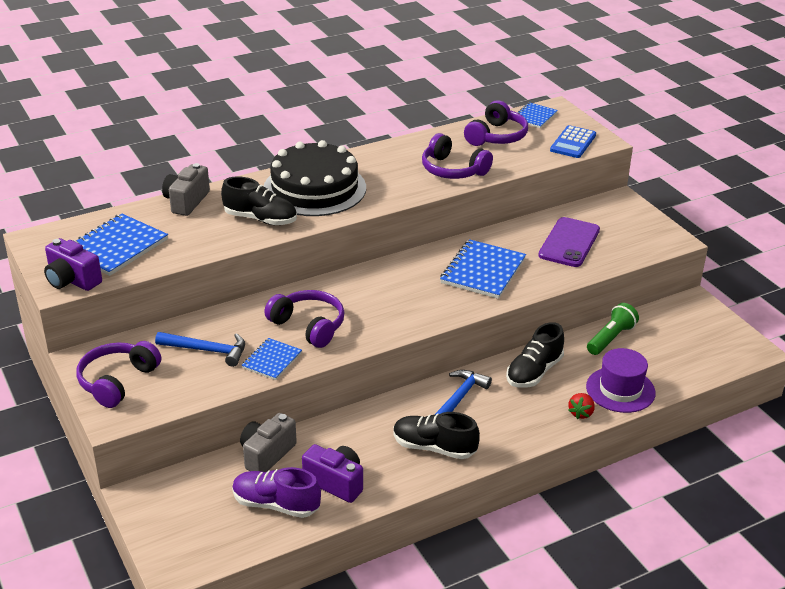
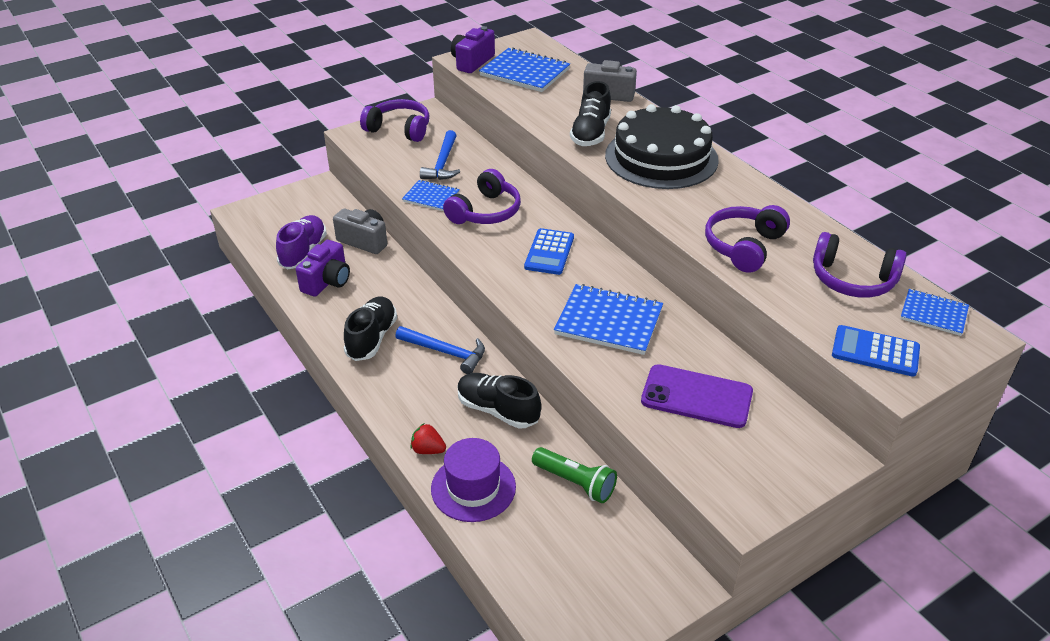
camera: 85 degrees right, 5 degrees up
(383, 293) = (549, 252): none -> blue calculator

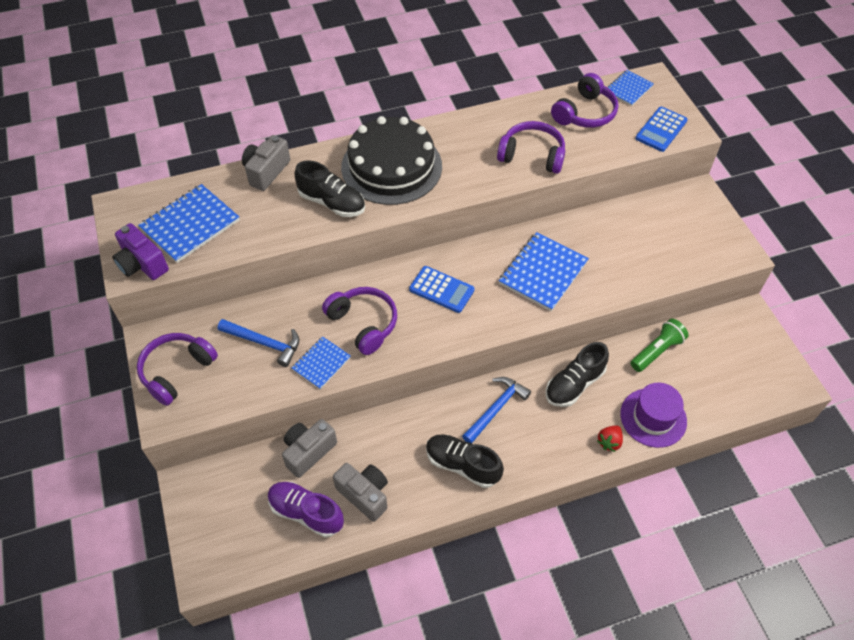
camera: 75 degrees left, 15 degrees up
(327, 281) = (364, 494): purple camera -> grey camera
(696, 396) = (635, 244): purple phone -> none
(744, 246) = (532, 155): purple headphones -> purple headphones turned 150 degrees clockwise

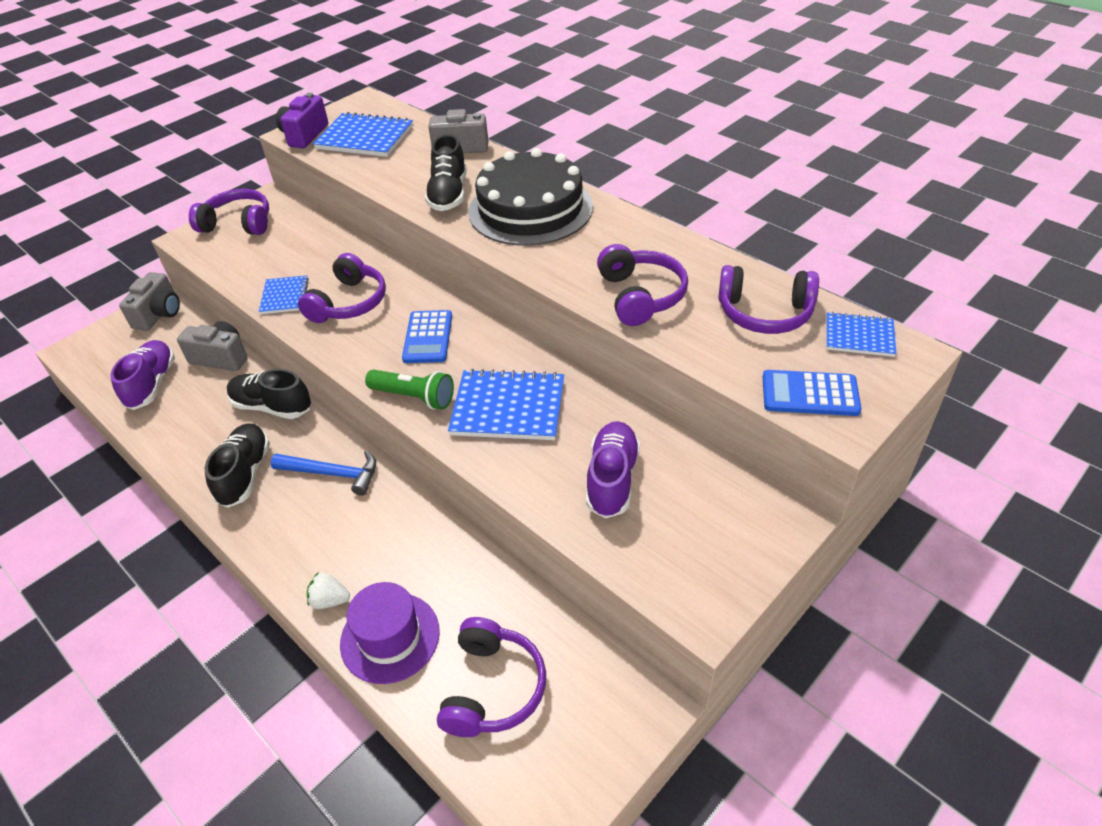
camera: 65 degrees right, 10 degrees down
(264, 343) = (292, 255): blue hammer -> none
(321, 363) = (284, 296): blue notebook -> blue notebook turned 75 degrees clockwise
(364, 494) = (184, 414): grey camera -> grey camera (159, 314)
(574, 384) = (403, 533): black shoe -> black shoe (272, 406)
(609, 442) = (330, 600): red strawberry -> white strawberry
(633, 249) = (612, 479): none -> purple shoe
(657, 351) = (506, 604): green flashlight -> green flashlight (414, 397)
(710, 379) = (492, 688): none -> purple headphones

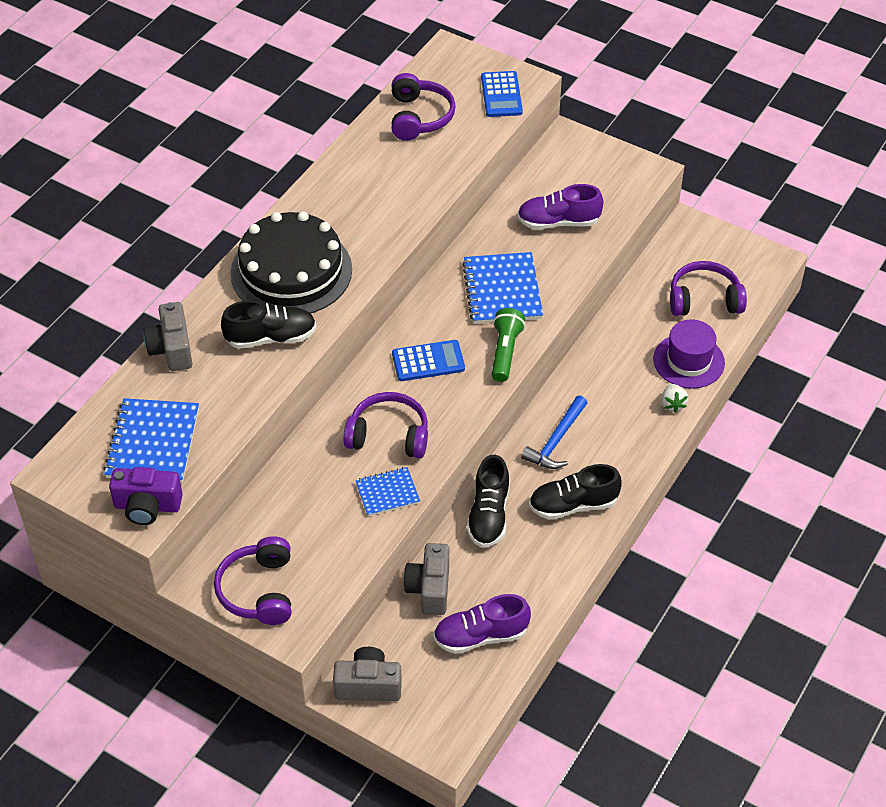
camera: 105 degrees left, 5 degrees up
(333, 474) = (556, 441): blue hammer -> blue hammer turned 150 degrees counterclockwise
(640, 296) = (411, 184): purple headphones -> none
(859, 336) = (436, 72): blue notebook -> none

